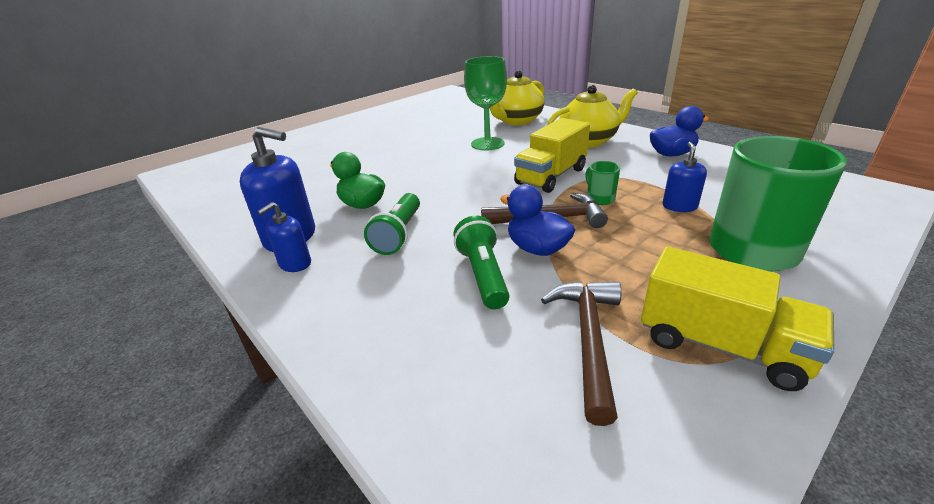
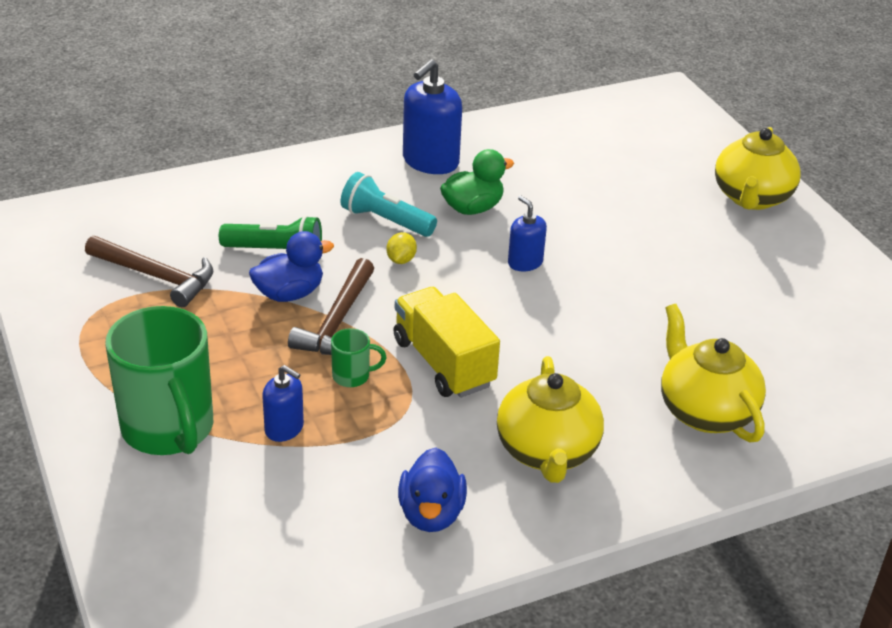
camera: 105 degrees right, 5 degrees up
(295, 264) = (378, 162): blue soap dispenser -> blue soap dispenser (525, 262)
(317, 135) = (751, 198): none -> yellow teapot
(398, 234) = (385, 221): green flashlight -> turquoise flashlight
(451, 215) = (401, 260): none -> yellow lemon
(487, 144) = (606, 345): green goblet -> none
(720, 345) = (94, 332): yellow truck -> none

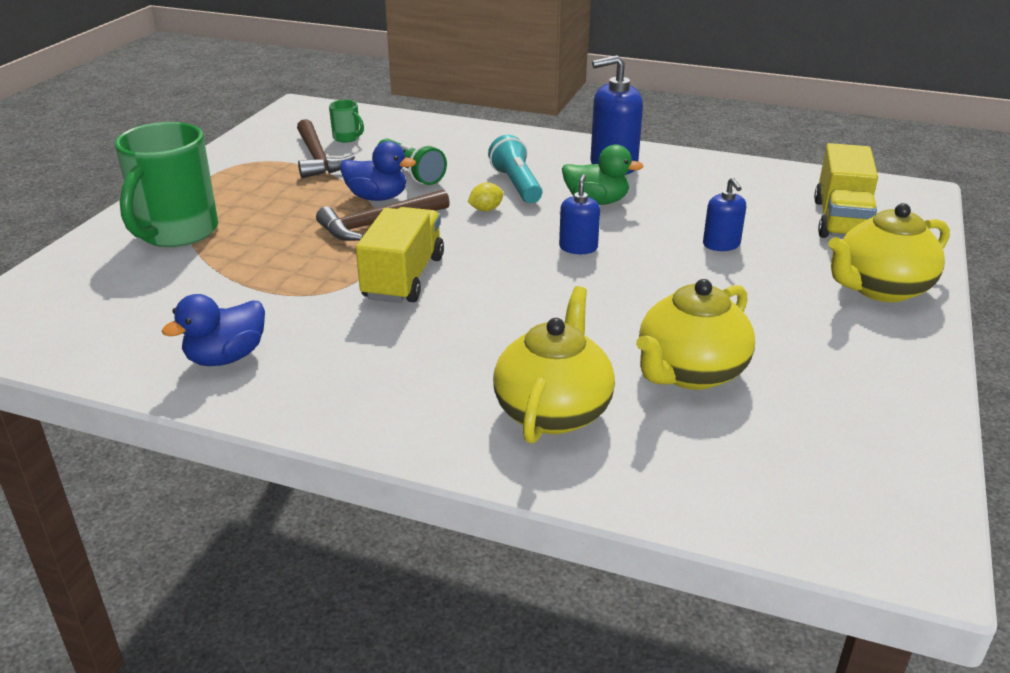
camera: 45 degrees right, 5 degrees down
(284, 428) = (236, 263): blue soap dispenser -> blue soap dispenser (721, 245)
(352, 376) = (330, 257): green mug -> green mug (347, 138)
(547, 452) = (373, 367): yellow teapot -> yellow teapot (690, 372)
(657, 144) = (841, 220): none -> yellow truck

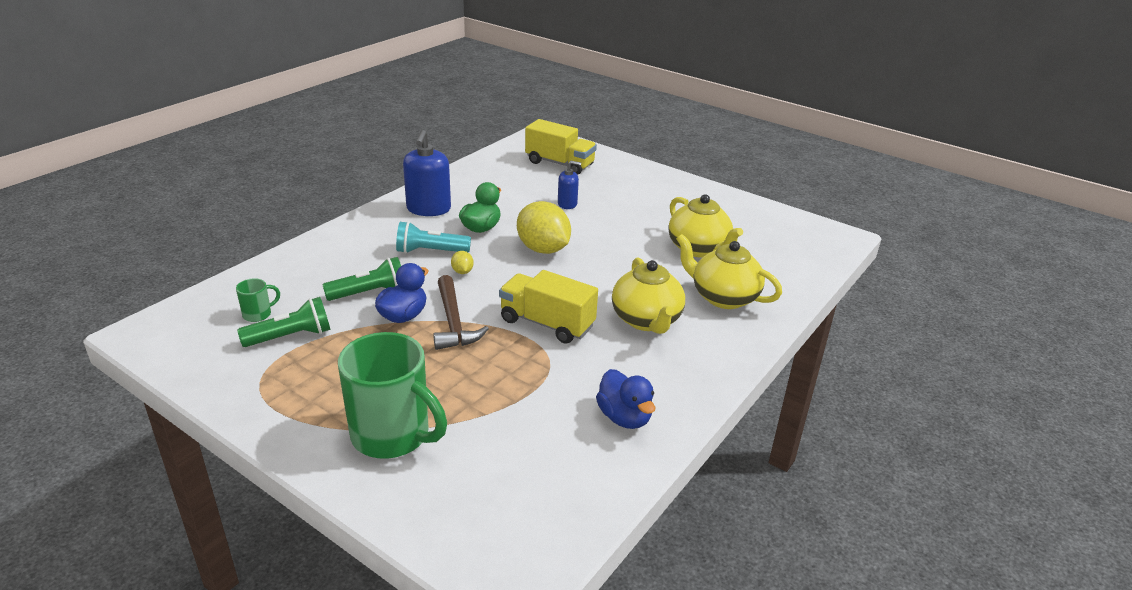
camera: 75 degrees left, 0 degrees up
(317, 158) = (291, 336): brown hammer -> green flashlight
(578, 247) = (543, 249): blue soap dispenser -> yellow lemon
(880, 288) = (638, 177): yellow teapot -> yellow teapot (646, 320)

